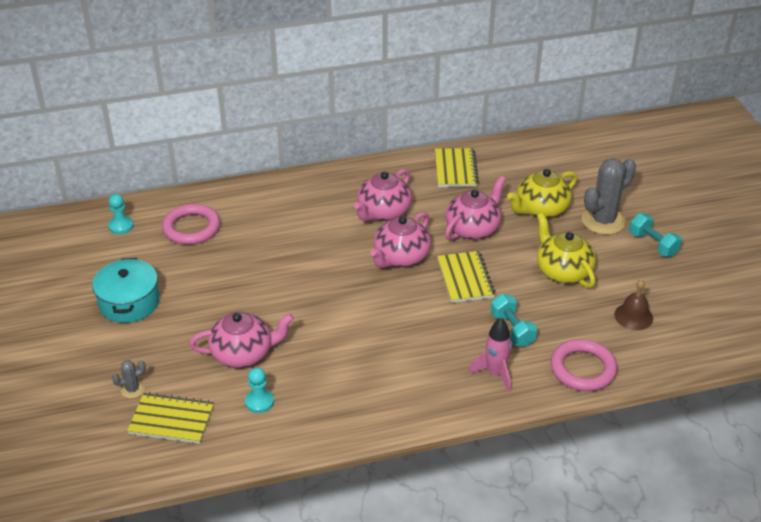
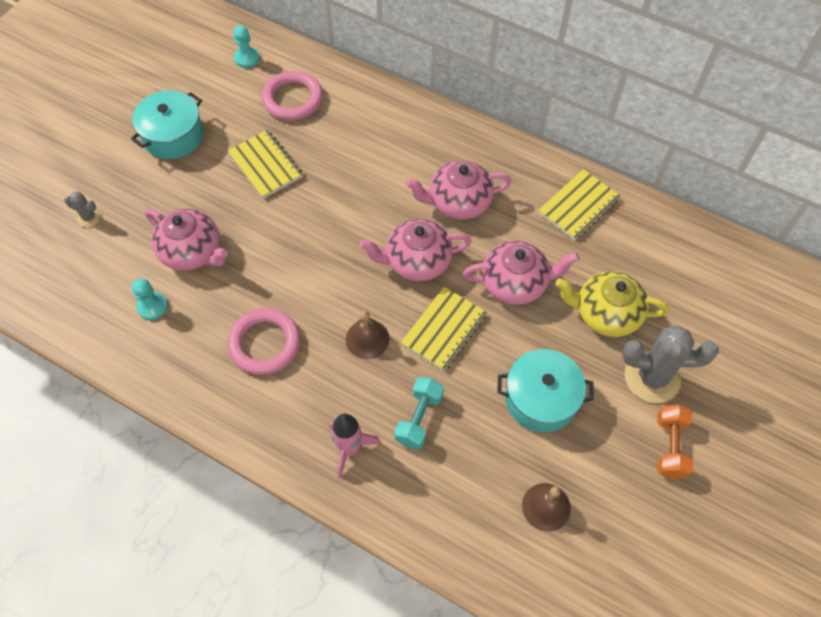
camera: 45 degrees right, 20 degrees up
(171, 420) = (81, 268): yellow notebook -> yellow notebook (265, 165)
(427, 315) = (367, 339): none -> brown bell
(563, 271) = (541, 398): yellow teapot -> turquoise pot
(583, 369) = (428, 516): pink ring -> pink ring (265, 344)
(653, 244) = (670, 446): turquoise dumbbell -> orange dumbbell

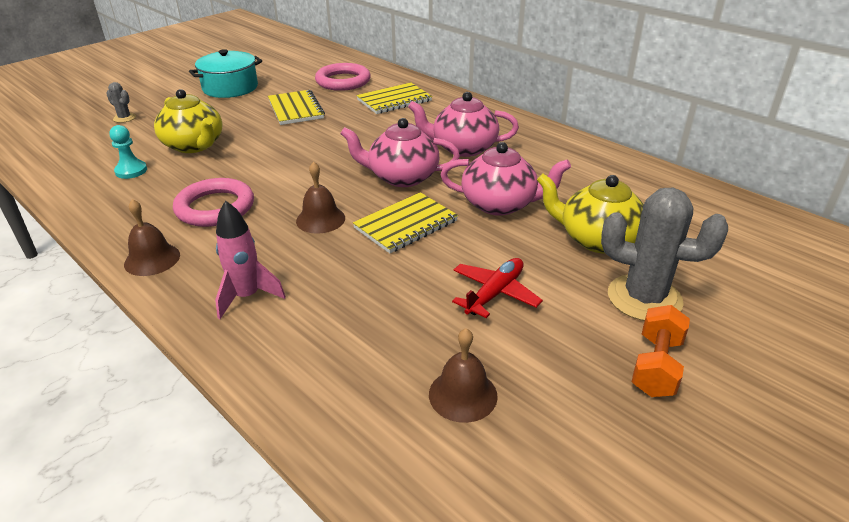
camera: 15 degrees right, 25 degrees down
(192, 252) = (194, 145): pink teapot -> yellow teapot
(246, 424) = (152, 259): none -> brown bell
(247, 58) = (319, 60): turquoise pawn -> none
(419, 418) = (341, 286): turquoise dumbbell -> none
(541, 398) = (495, 293): turquoise pot -> red plane
(578, 206) = (588, 164): yellow notebook -> yellow notebook (394, 100)

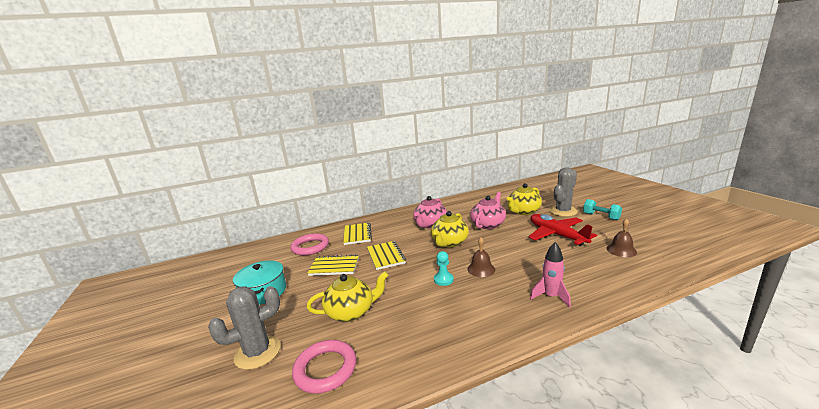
camera: 65 degrees left, 15 degrees down
(124, 118) = (258, 352): grey cactus -> grey cactus, size x2.18
(131, 171) = (369, 345): turquoise pawn -> turquoise pawn (443, 280)
(152, 259) = (503, 332): brown bell -> none
(215, 207) = (449, 305): pink ring -> pink ring (325, 369)
(402, 177) = (449, 242): pink teapot -> yellow teapot
(406, 225) = (496, 247): yellow notebook -> yellow notebook (385, 256)
(495, 293) = (556, 235): red plane -> red plane, size x1.67
(656, 366) = (601, 216): orange dumbbell -> turquoise dumbbell

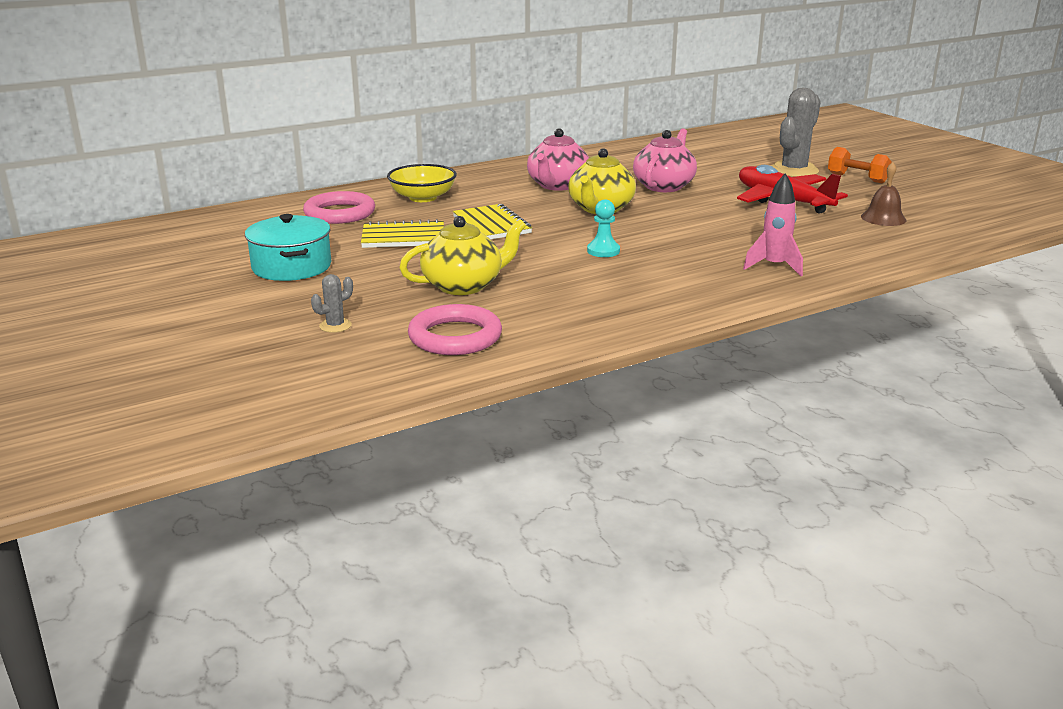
camera: 10 degrees left, 5 degrees up
(258, 352) = (335, 326): grey cactus -> grey cactus, size x0.46
(357, 234) = (423, 197): yellow notebook -> yellow bowl
(481, 269) = (662, 239): brown bell -> none
(523, 211) = (724, 170): yellow teapot -> none
(601, 216) = (857, 178): turquoise dumbbell -> orange dumbbell

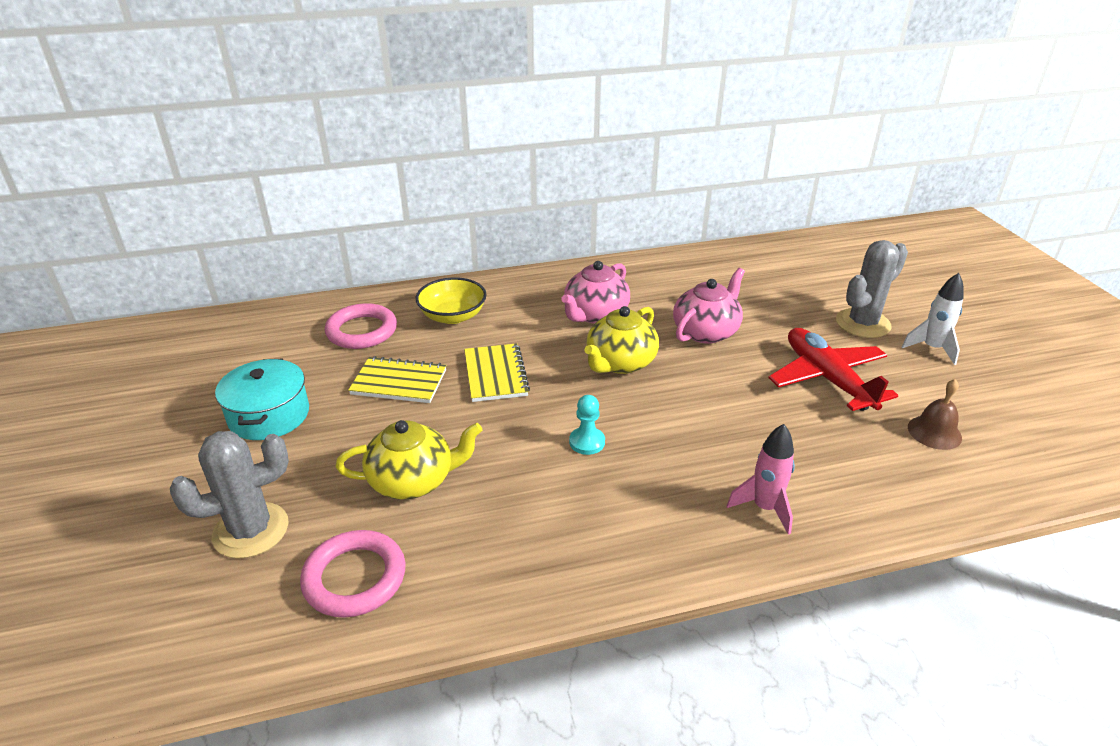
camera: 15 degrees right, 10 degrees up
(335, 326) = (251, 530): grey cactus -> grey cactus, size x2.18
(857, 178) = (931, 348): orange dumbbell -> white rocket

